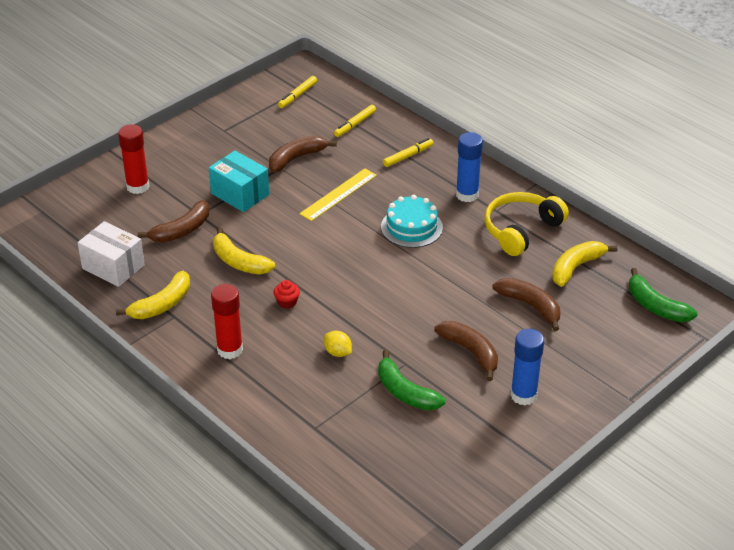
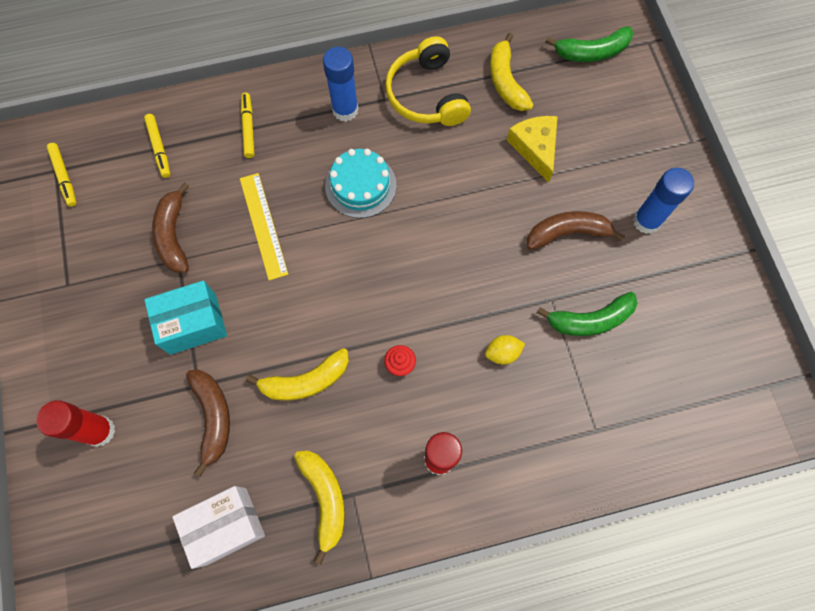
camera: 60 degrees left, 30 degrees up
(530, 306) = (535, 148): brown banana -> yellow cheese

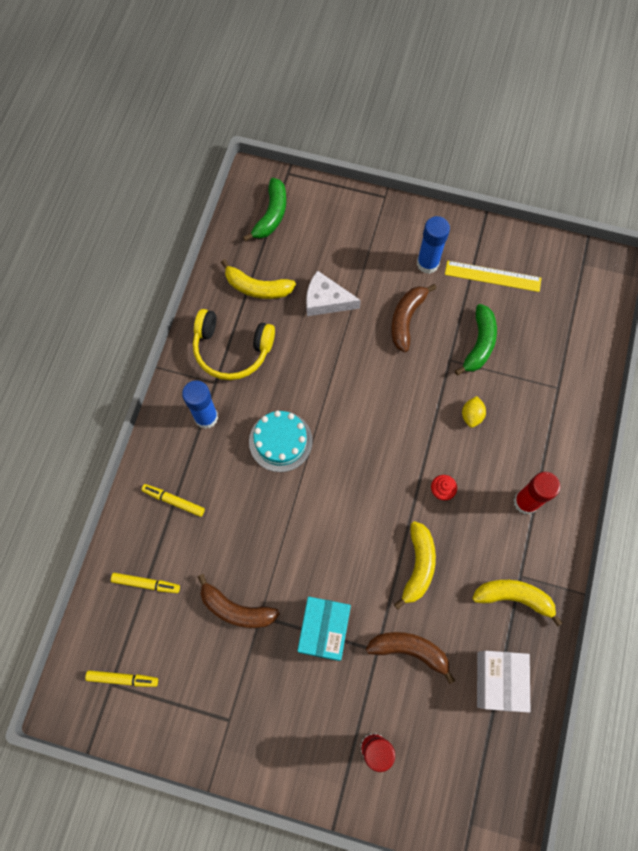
camera: 60 degrees left, 0 degrees up
(263, 225) = (270, 533): yellow ruler -> yellow ruler (492, 276)
(535, 148) = (326, 300): yellow cheese -> white cheese

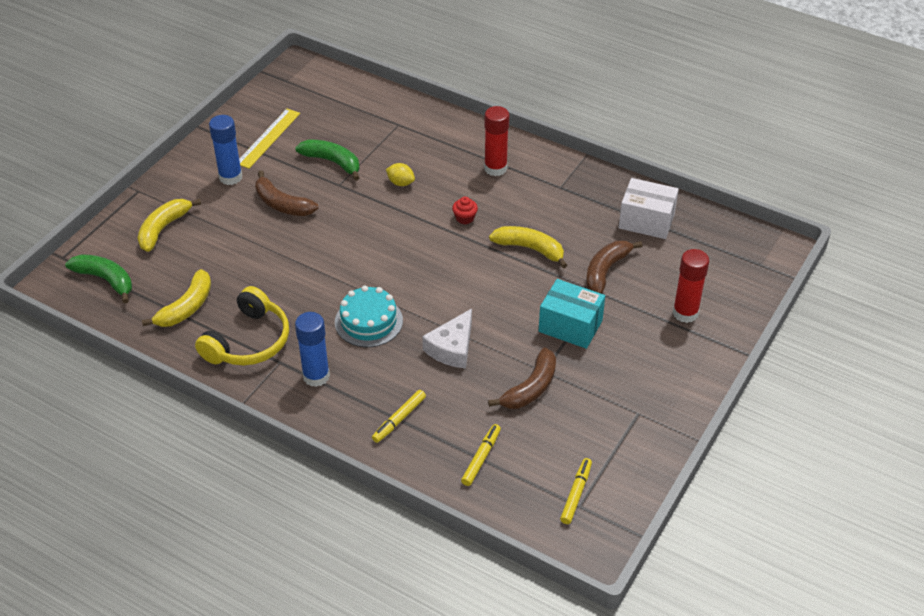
camera: 75 degrees left, 25 degrees down
(326, 300) = (231, 257): white cheese -> white cheese (452, 348)
(514, 597) = (578, 195): yellow banana -> yellow banana (163, 228)

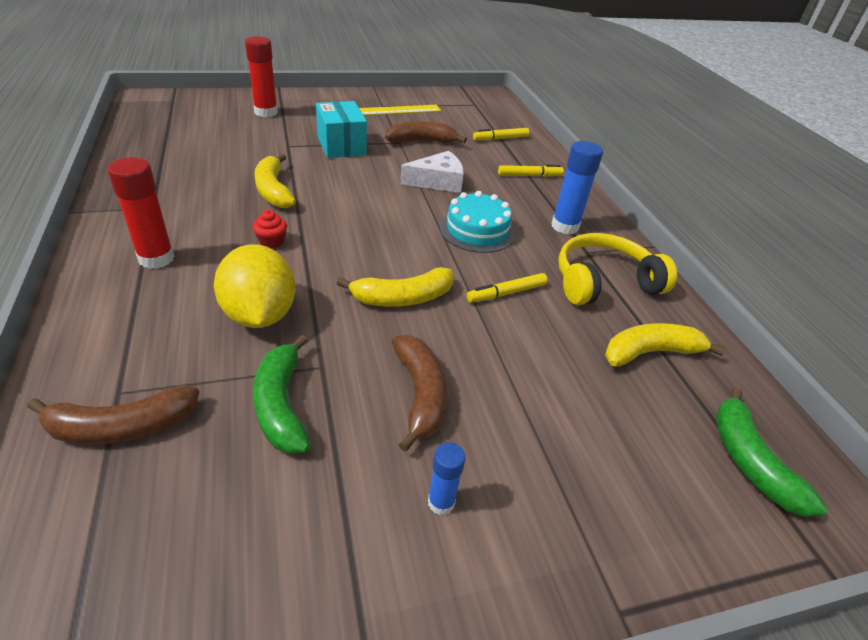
camera: 140 degrees left, 5 degrees down
(163, 228) = (618, 485): yellow banana -> yellow banana (402, 298)
(230, 177) = (441, 502): blue glue stick -> blue glue stick, size x0.57
(268, 138) = (298, 538): yellow ruler -> yellow ruler (396, 110)
(400, 183) = (260, 315): yellow lemon -> yellow lemon, size x2.11
(576, 494) = (469, 107): yellow marker -> yellow marker (506, 293)
(606, 271) = (257, 150): brown banana -> brown banana (121, 427)
(646, 221) = (164, 151): white box -> none

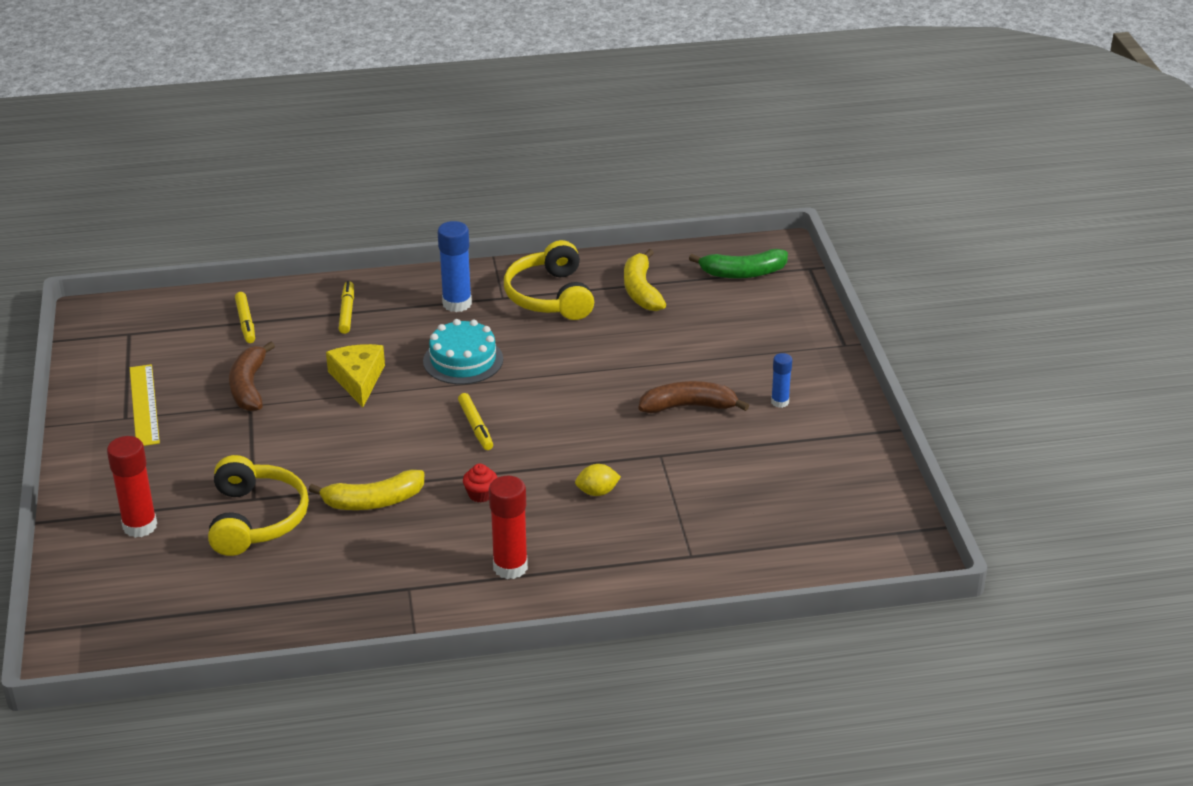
camera: 80 degrees left, 5 degrees down
(121, 427) = (724, 547): brown banana -> none
(260, 315) = (597, 492): yellow lemon -> yellow lemon, size x0.48
(263, 147) = (256, 519): none -> yellow headphones
(282, 404) = (701, 472): green banana -> none
(341, 146) = (257, 453): turquoise box -> none
(402, 298) = (573, 411): yellow banana -> none
(437, 181) = (358, 380): white cheese -> yellow cheese
(506, 293) = (566, 352): yellow marker -> yellow marker (476, 426)

